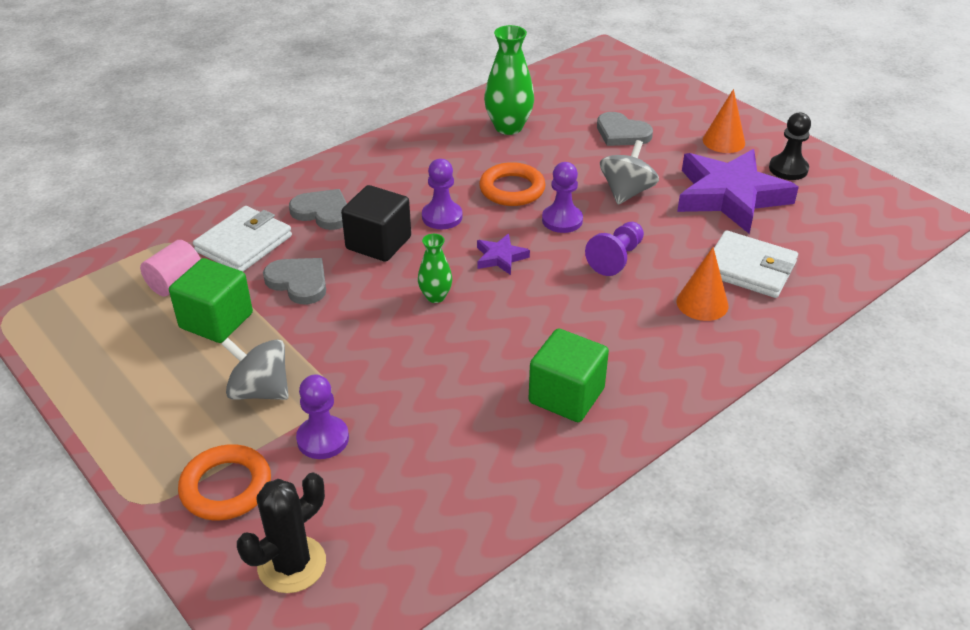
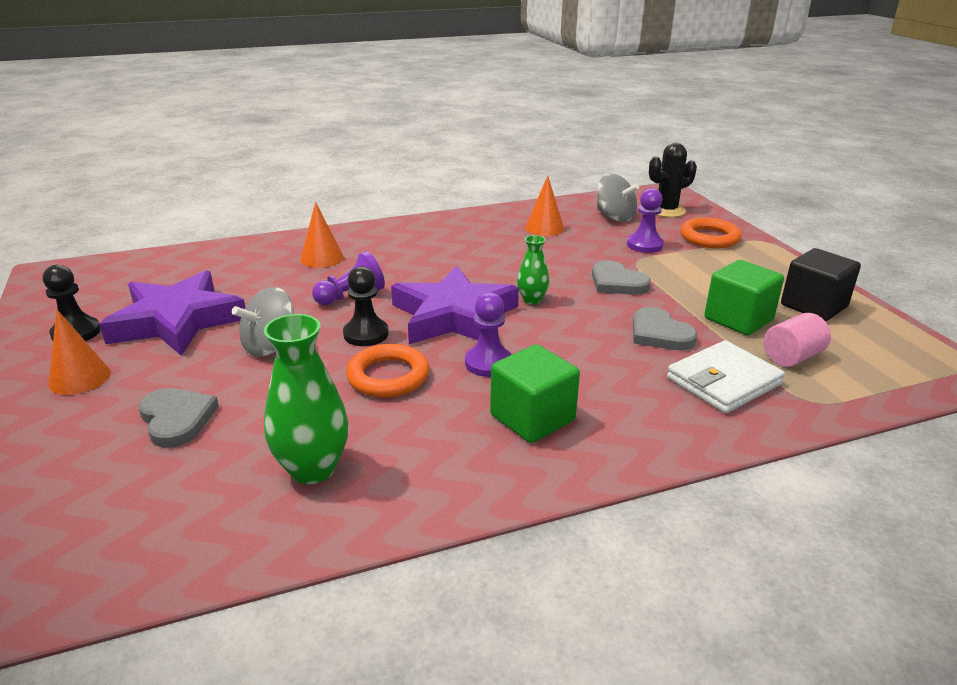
camera: 160 degrees left, 10 degrees down
(260, 391) = (691, 272): grey spinning top -> grey spinning top (614, 217)
(323, 212) = (627, 398): grey heart -> grey heart (617, 282)
(378, 243) = (569, 351): black cube -> black cube (813, 306)
(476, 445) = (544, 228): none -> orange cone
(500, 257) = (454, 316): purple star -> purple star, size x2.32
(562, 220) = (366, 334): purple pawn -> black pawn
(566, 396) = (470, 236): green cube -> green cube (532, 418)
(749, 268) = (254, 269): white wallet -> none

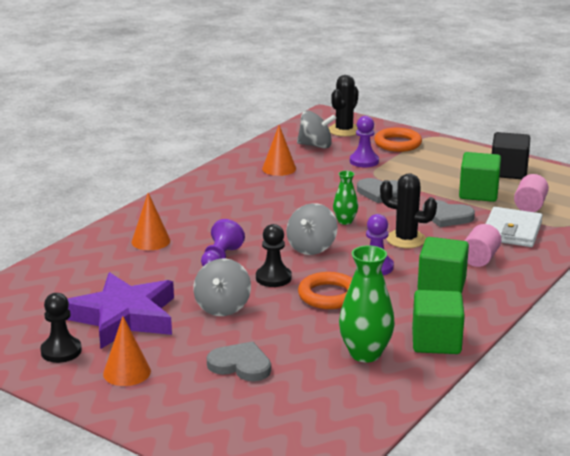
camera: 35 degrees left, 5 degrees down
(415, 494) = (436, 342): none -> green cube
(454, 316) = (311, 247): purple star -> grey spinning top
(570, 343) = (406, 239): none -> black cactus
(630, 402) = (479, 259): none -> pink cylinder

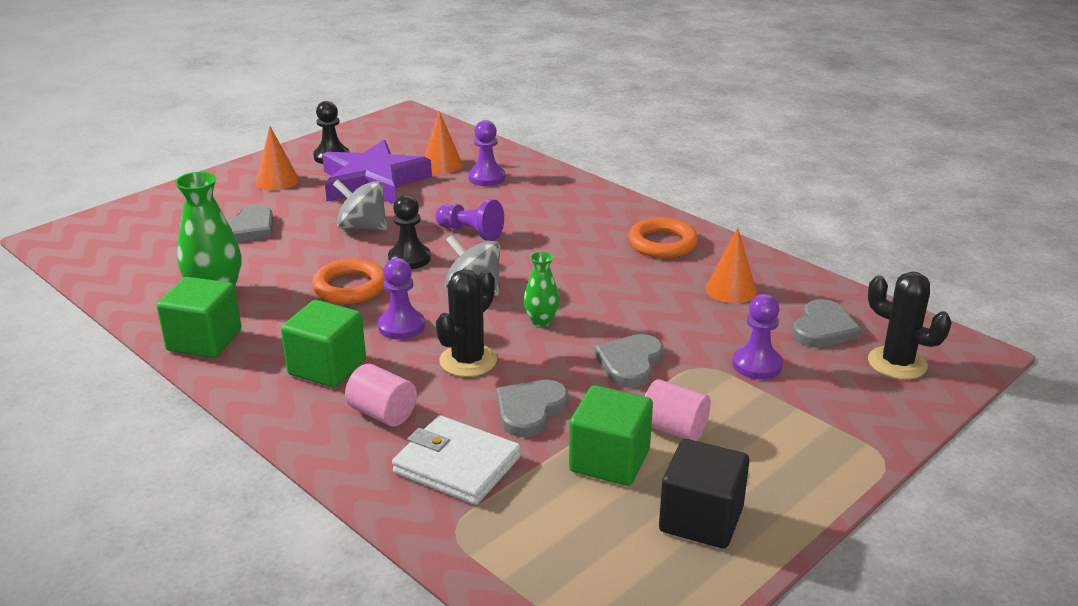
camera: 100 degrees right, 5 degrees up
(110, 263) = (486, 178): none -> purple pawn
(151, 241) = (530, 198): orange cone -> orange cone (441, 165)
(315, 145) = (823, 328): grey spinning top -> grey heart
(397, 144) = (838, 411): orange ring -> orange ring (662, 243)
(530, 206) = (544, 509): pink cylinder -> pink cylinder (674, 429)

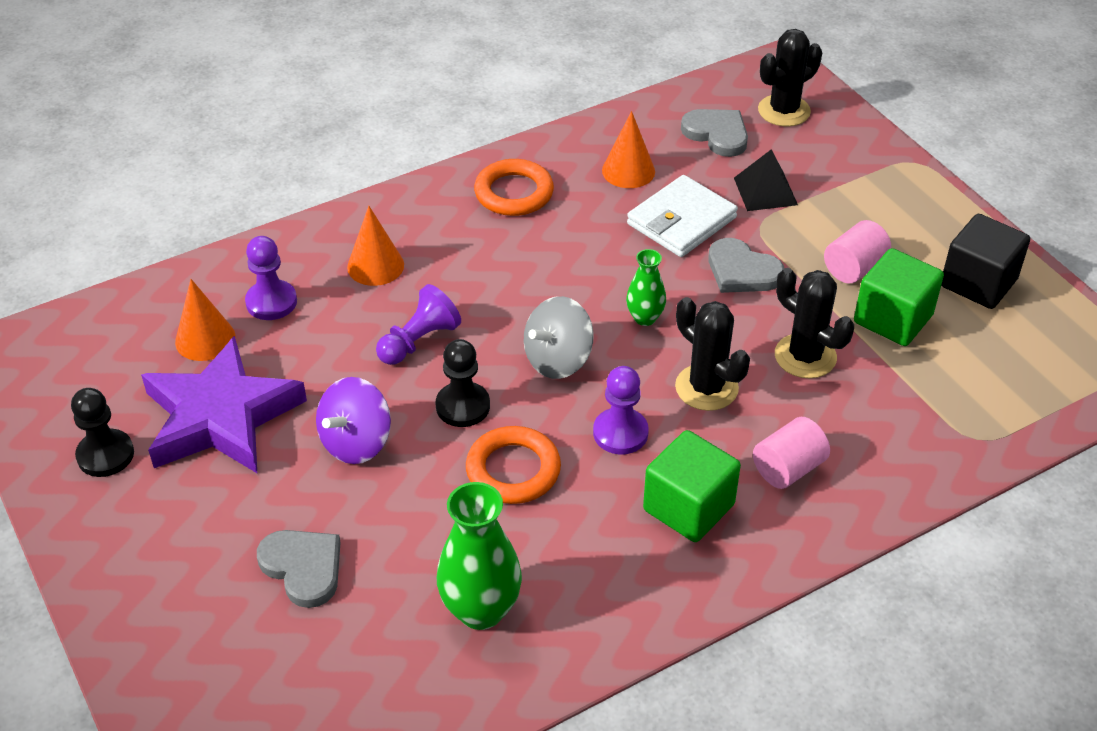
camera: 75 degrees left, 15 degrees up
(204, 340) = (596, 624): green cube -> none
(277, 181) = (156, 526): orange cone -> orange cone (375, 266)
(362, 227) = (356, 442): grey spinning top -> purple spinning top
(457, 465) = (883, 423): white wallet -> white wallet (681, 221)
(530, 410) = (805, 356): grey heart -> black cactus
(757, 365) = (765, 191): purple pawn -> black pyramid

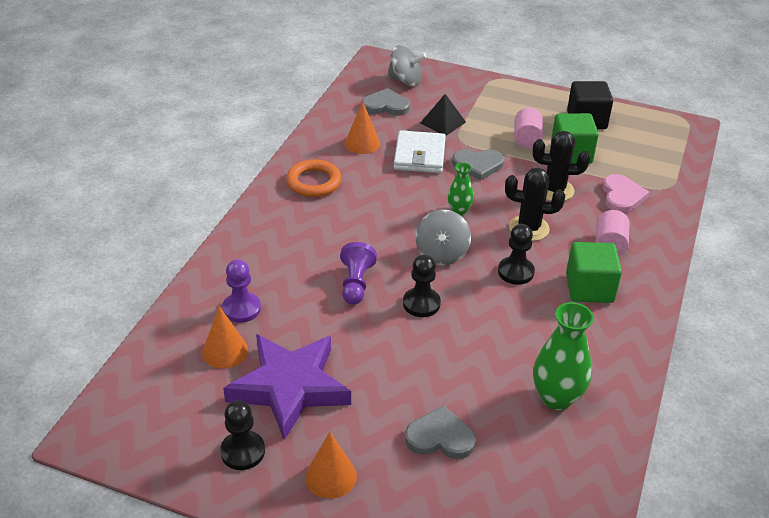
camera: 40 degrees left, 5 degrees down
(356, 442) = (387, 355): purple spinning top -> none
(375, 266) = (281, 257): orange cone -> orange cone (331, 476)
(513, 470) = (486, 320): orange ring -> none
(620, 433) = (515, 272): purple pawn -> black pawn
(784, 111) = (405, 81): black cactus -> grey spinning top
(892, 414) = (622, 196): none -> pink heart

